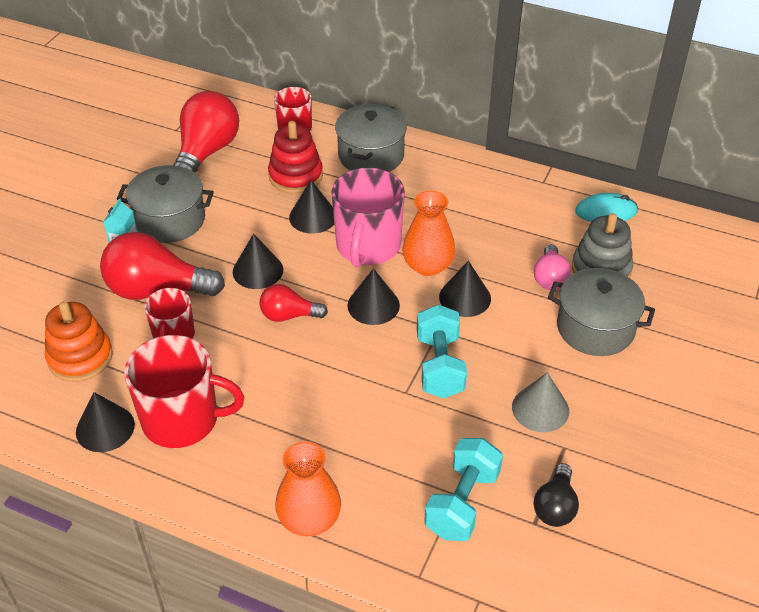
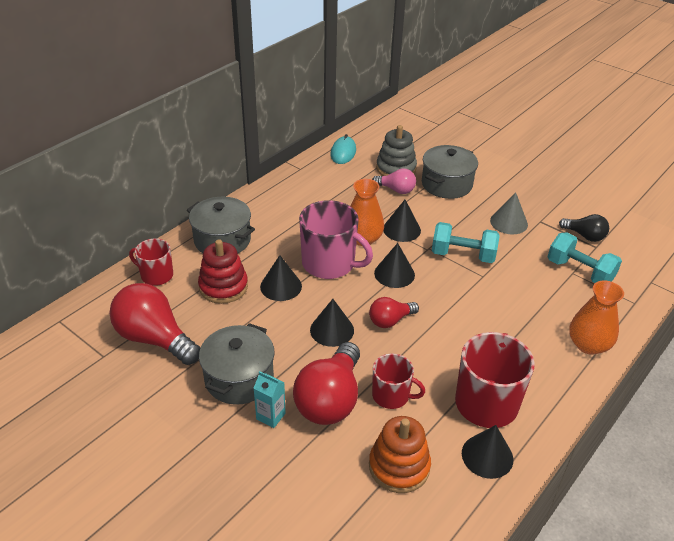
camera: 75 degrees left, 5 degrees down
(289, 315) = (390, 320): red light bulb -> red light bulb turned 45 degrees clockwise

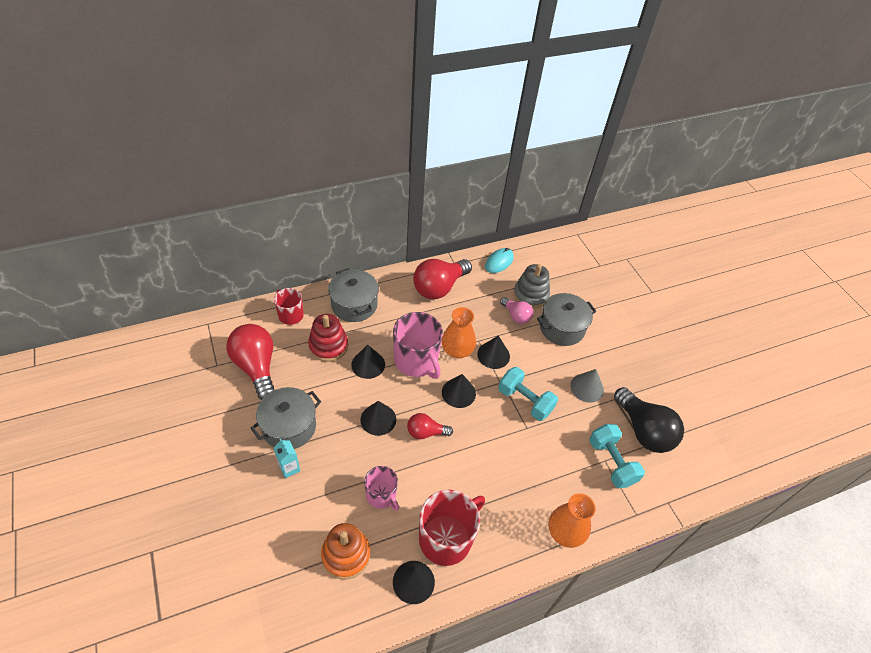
camera: 25 degrees right, 10 degrees up
(330, 400) = (337, 476): red light bulb -> red light bulb (439, 287)
(391, 395) = (381, 495): red mug -> pink mug
(584, 236) = (643, 430): black light bulb -> black light bulb, size x1.82

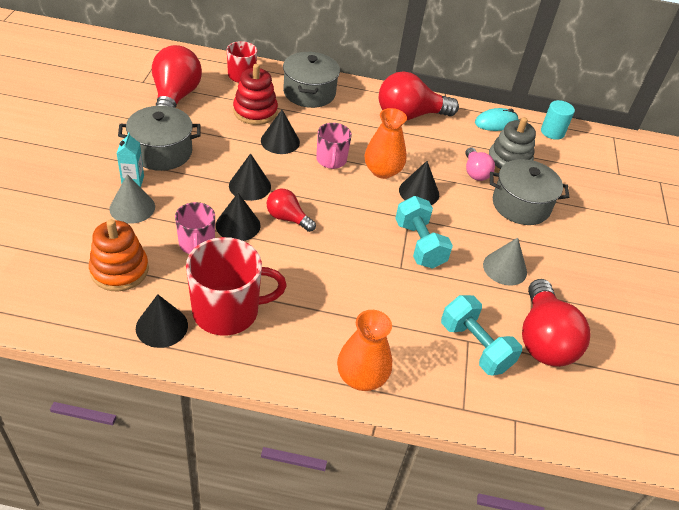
camera: 30 degrees right, 5 degrees down
(309, 493) = (132, 207): none -> grey cone
(416, 361) = (331, 160): pink mug -> pink mug, size x0.59
(458, 393) = (352, 204): black cone -> black cone (238, 225)
(539, 251) = (552, 132): none -> turquoise cylinder
(611, 462) = (475, 346): turquoise dumbbell -> turquoise dumbbell turned 45 degrees counterclockwise
(643, 430) = (543, 339): black light bulb -> red light bulb

